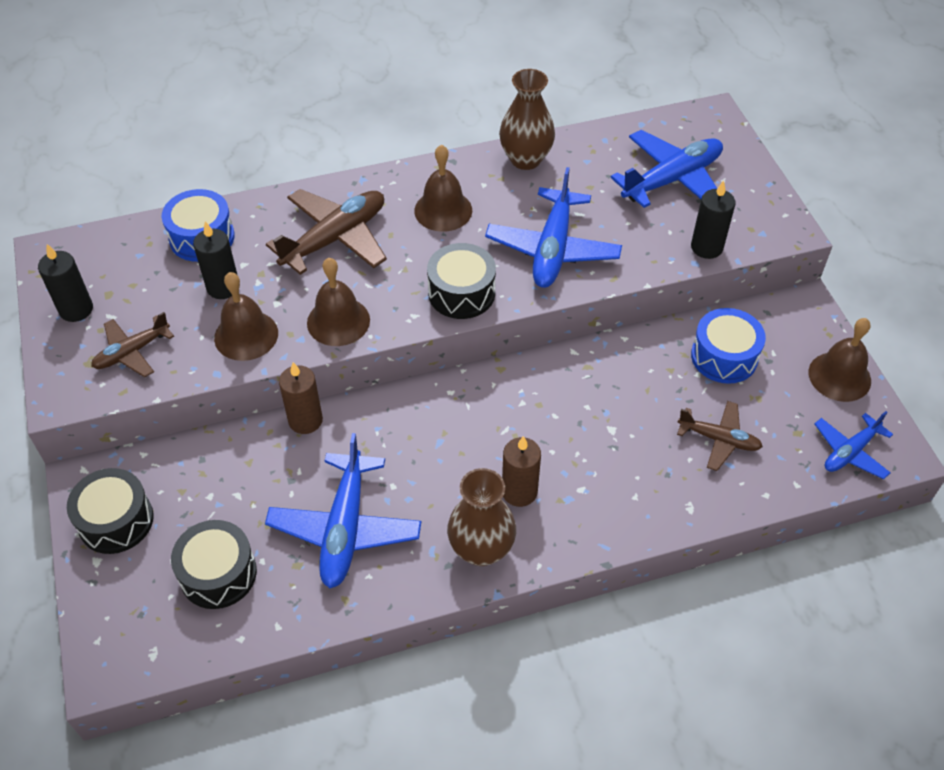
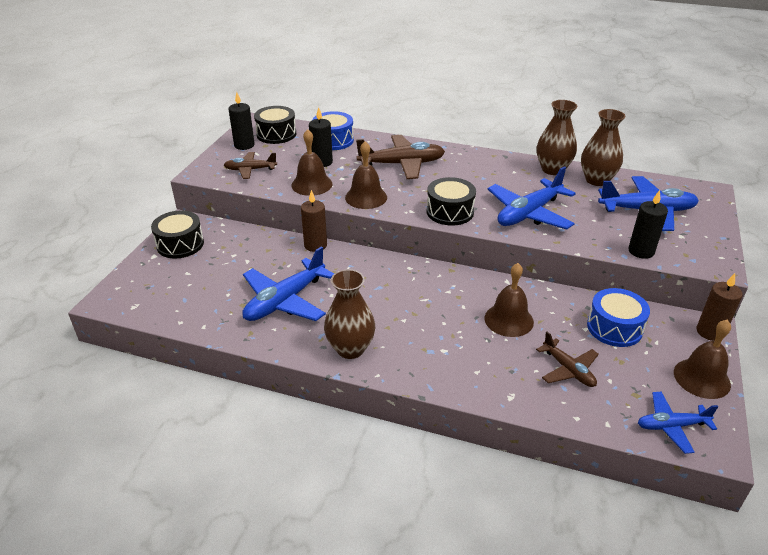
camera: 35 degrees right, 15 degrees down
(218, 573) = (201, 289): black drum -> black drum (276, 134)
(443, 210) = (477, 174): brown bell -> brown bell (509, 320)
(519, 492) = (402, 332): brown candle -> brown candle (710, 332)
(587, 154) = (597, 180): none -> brown vase

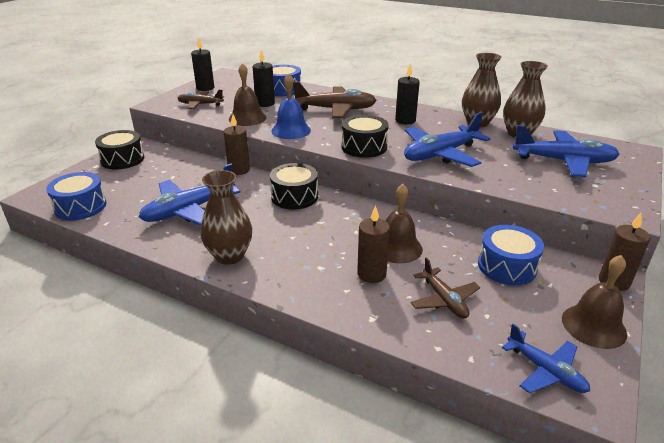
camera: 10 degrees right, 5 degrees down
(165, 310) = (80, 207): none -> blue drum
(276, 134) = (236, 82): black drum -> black drum (294, 197)
(366, 197) = (291, 130): brown bell -> blue bell
(494, 352) = (371, 274): none -> brown candle
(641, 251) = (547, 194): black candle -> black candle (405, 120)
(671, 426) = (545, 371): blue plane -> blue plane turned 135 degrees counterclockwise

